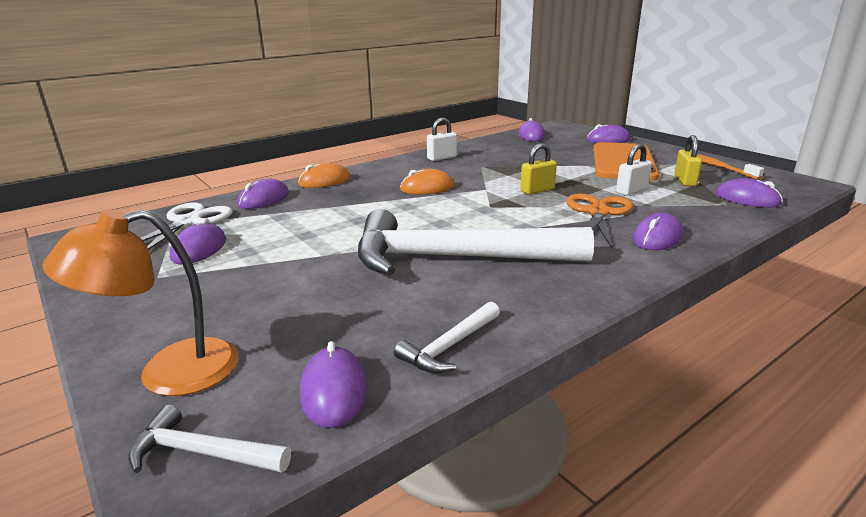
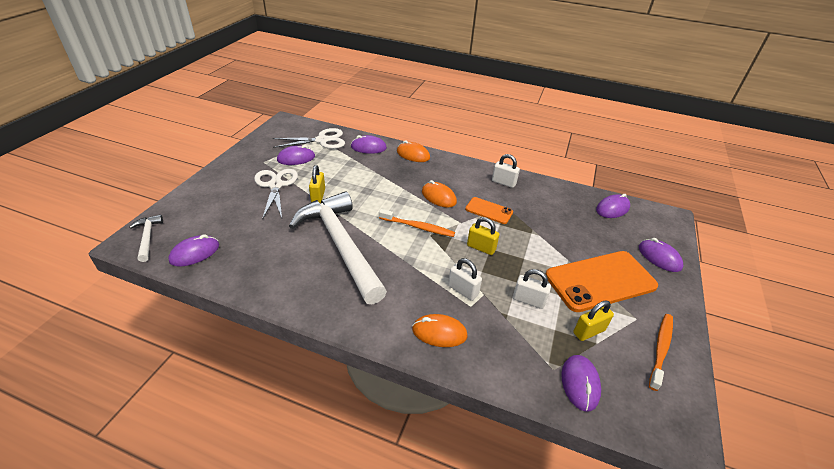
camera: 55 degrees right, 15 degrees up
(168, 373) = (192, 204): orange lamp -> none
(245, 278) = (275, 185): none -> white scissors
(324, 251) = (318, 196): none -> yellow padlock
(449, 346) = (244, 275): white hammer -> none
(470, 209) = (418, 227): none -> orange toothbrush
(480, 174) = (489, 211): none -> orange phone
(598, 212) = (463, 290): orange scissors -> white padlock
(657, 237) = (439, 333): purple mouse -> orange mouse

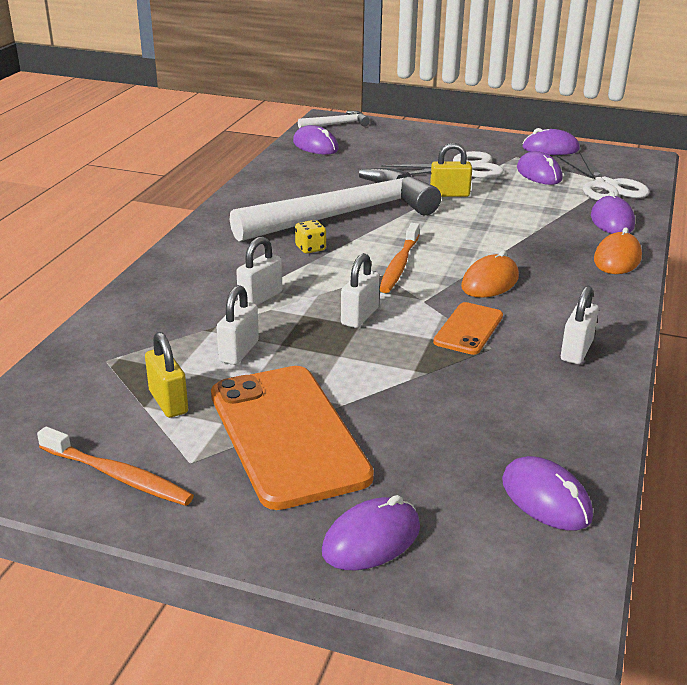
camera: 90 degrees right, 10 degrees down
(392, 264) = (310, 248): none -> yellow dice
(439, 333) = (183, 280): orange mouse -> none
(481, 248) = (360, 316): yellow padlock -> white padlock
(580, 384) = (76, 380): purple mouse -> purple mouse (550, 149)

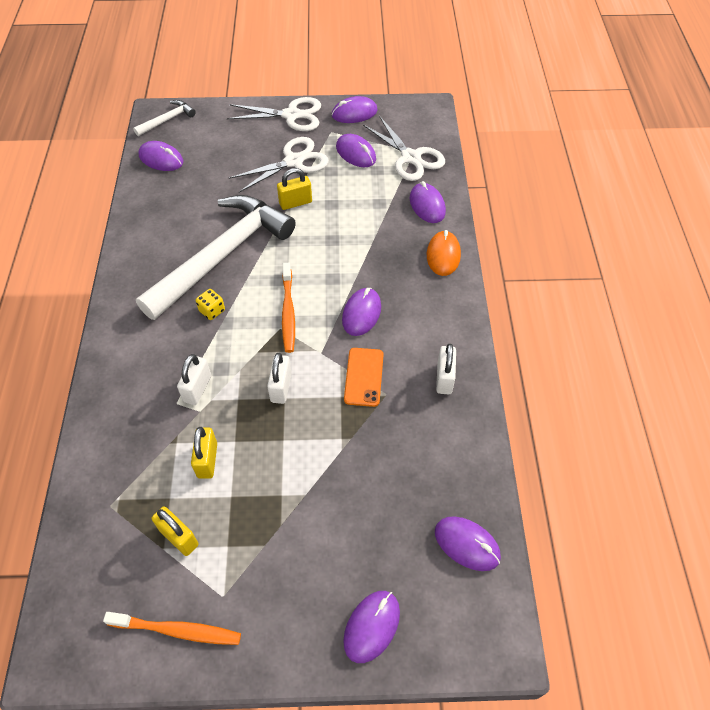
camera: 20 degrees left, 25 degrees up
(239, 351) = (207, 460): white padlock -> yellow padlock
(287, 435) = (278, 542): orange phone -> none
(475, 140) = (291, 115): none -> white scissors
(489, 282) = (361, 313): orange mouse -> purple mouse

